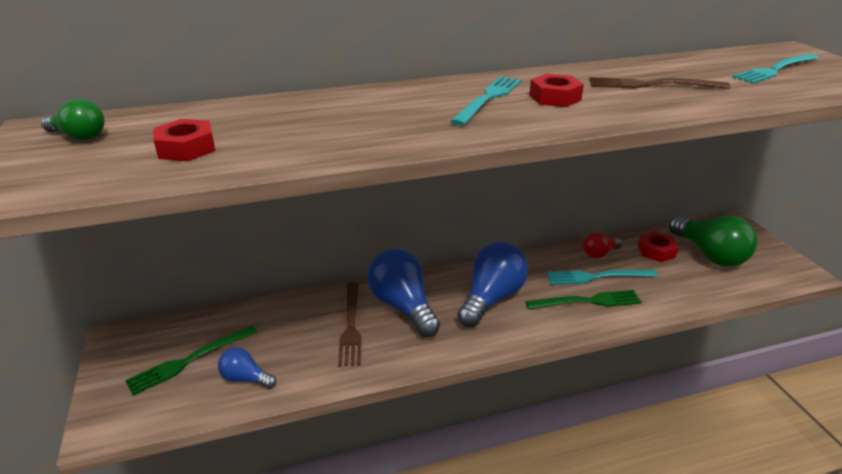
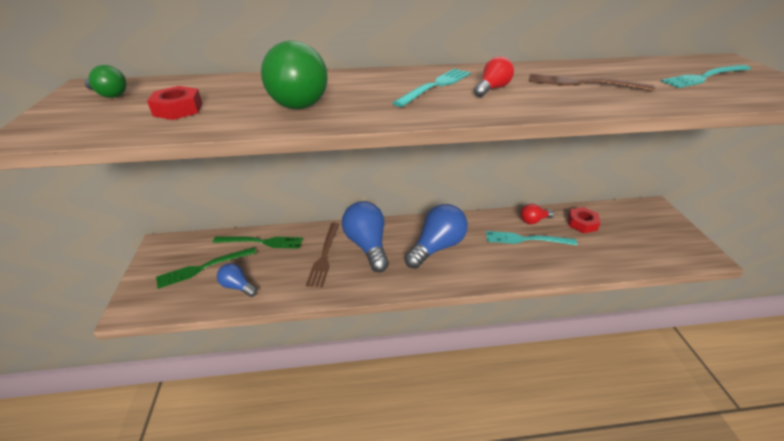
camera: 10 degrees right, 5 degrees up
(555, 97) = (492, 89): red nut -> red light bulb
(587, 301) = (513, 258): green fork -> green fork (262, 242)
(709, 254) = (627, 231): green light bulb -> green light bulb (296, 100)

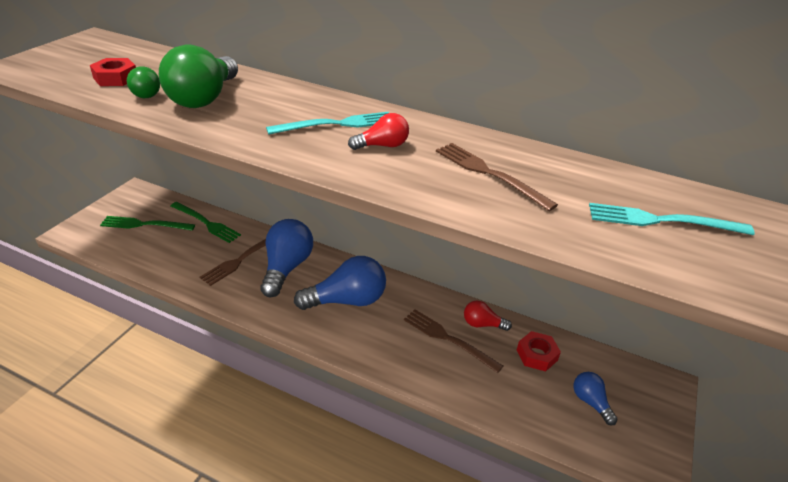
camera: 30 degrees right, 0 degrees up
(109, 95) = (95, 50): green light bulb -> green light bulb (145, 93)
(237, 286) = (152, 252): blue light bulb -> blue light bulb (590, 402)
(526, 239) = (448, 339): turquoise fork -> brown fork

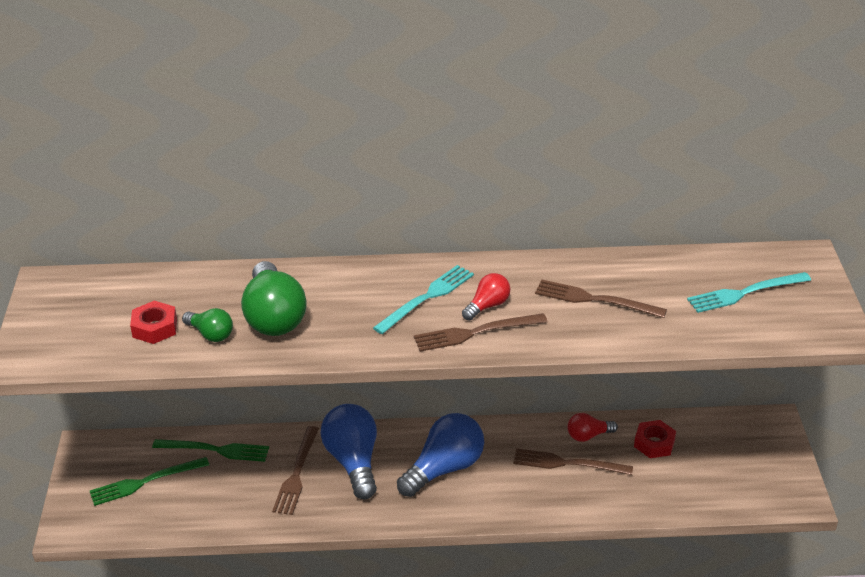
camera: 25 degrees left, 0 degrees up
(349, 160) = (475, 332): none -> brown fork
(590, 402) = (722, 465): blue light bulb -> none

